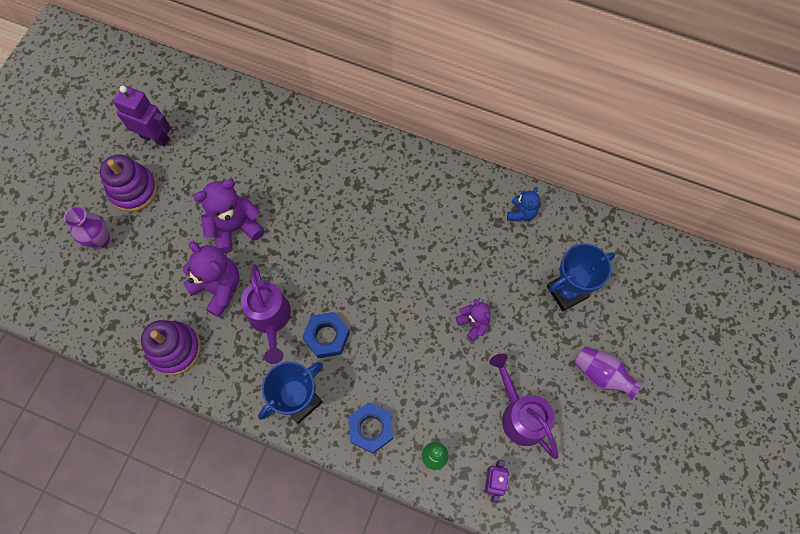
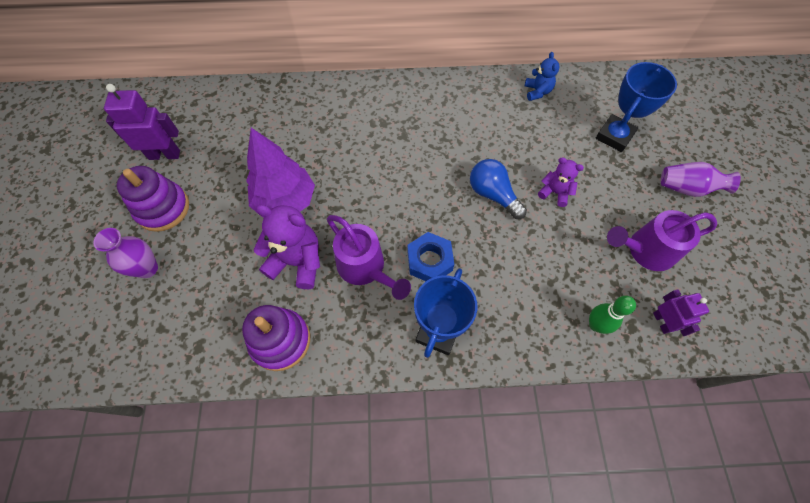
camera: 25 degrees left, 5 degrees down
(235, 227) = (286, 201): purple teddy bear -> purple tree
(371, 428) = (521, 326): blue nut -> none
(416, 300) = (493, 194): none -> blue light bulb
(520, 414) = (644, 251): purple watering can -> purple watering can turned 45 degrees counterclockwise

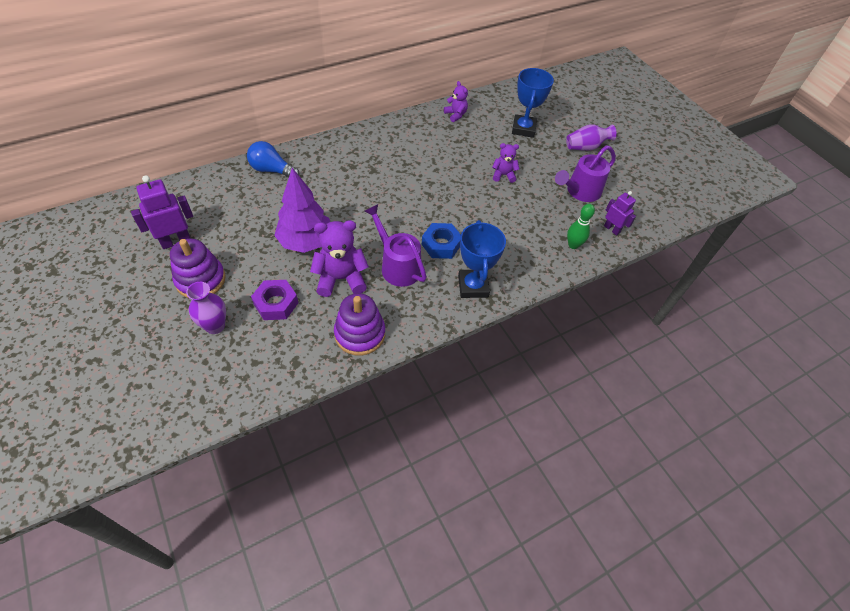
camera: 30 degrees left, 10 degrees down
(217, 266) = (276, 303): none -> purple nut
(365, 269) = (397, 265): purple watering can -> purple watering can turned 150 degrees counterclockwise
(493, 194) = (462, 189): blue light bulb -> blue light bulb (272, 170)
(537, 92) = (455, 115): blue teddy bear -> purple teddy bear

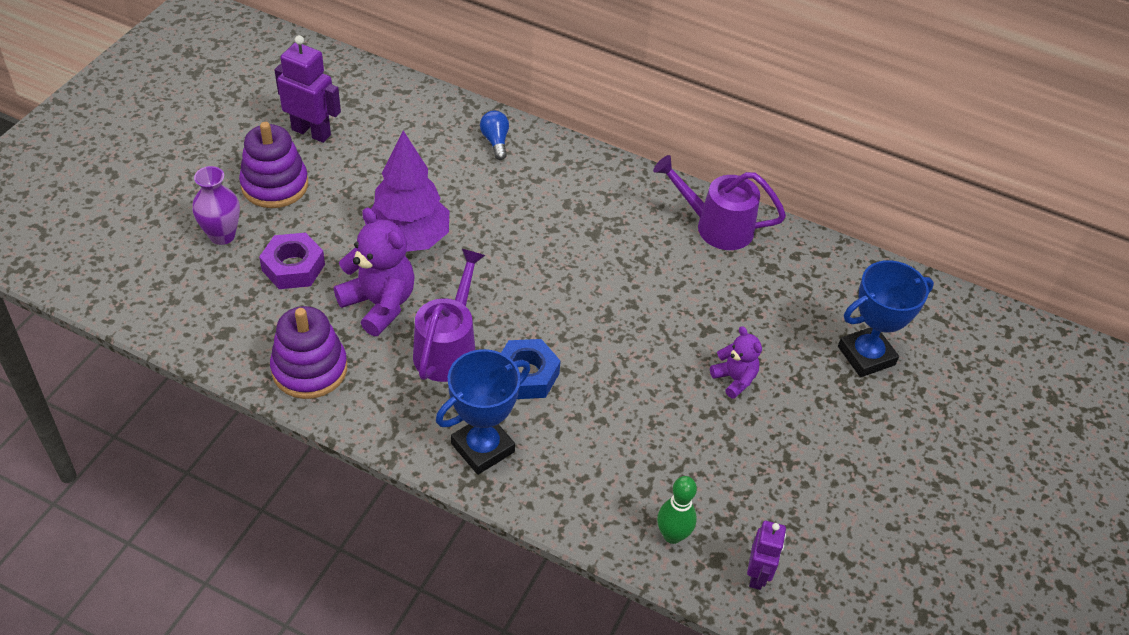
camera: 55 degrees right, 5 degrees down
(272, 170) = (495, 141): blue light bulb -> blue light bulb, size x0.65
(455, 115) = (803, 261): purple teddy bear -> none
(580, 192) = (799, 494): purple watering can -> purple watering can (715, 226)
(586, 147) = (916, 457): purple vase -> none

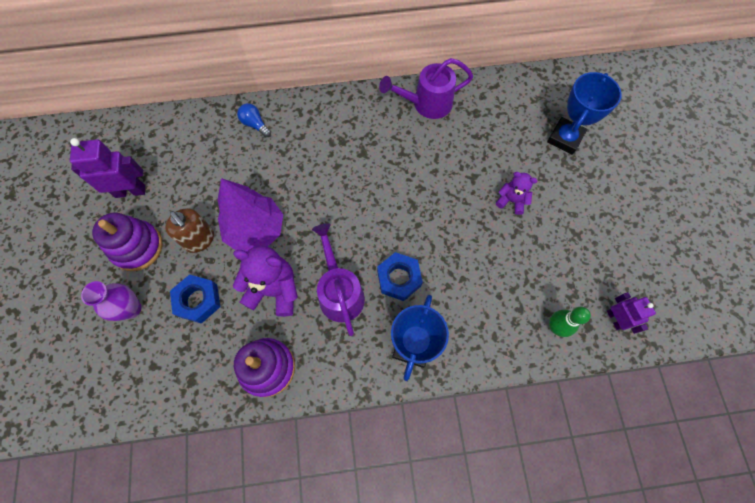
camera: 30 degrees left, 20 degrees up
(293, 267) = (198, 300): purple nut -> blue nut
(342, 214) = (199, 239): none -> brown soap dispenser

